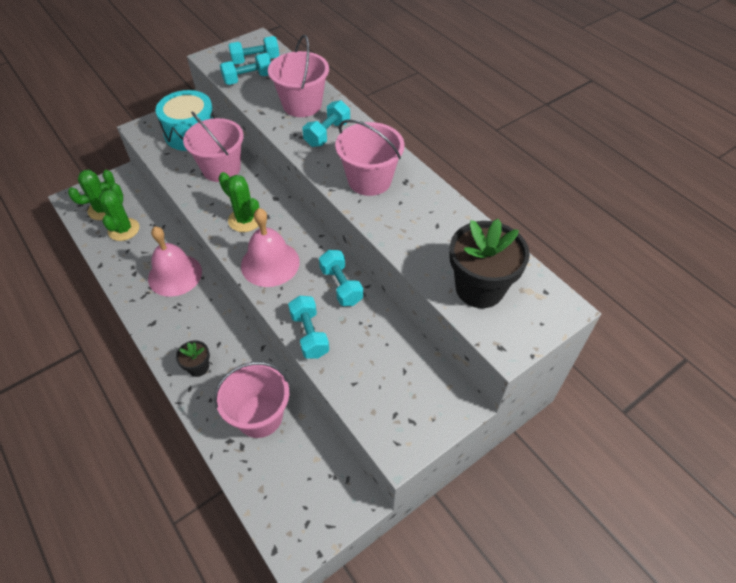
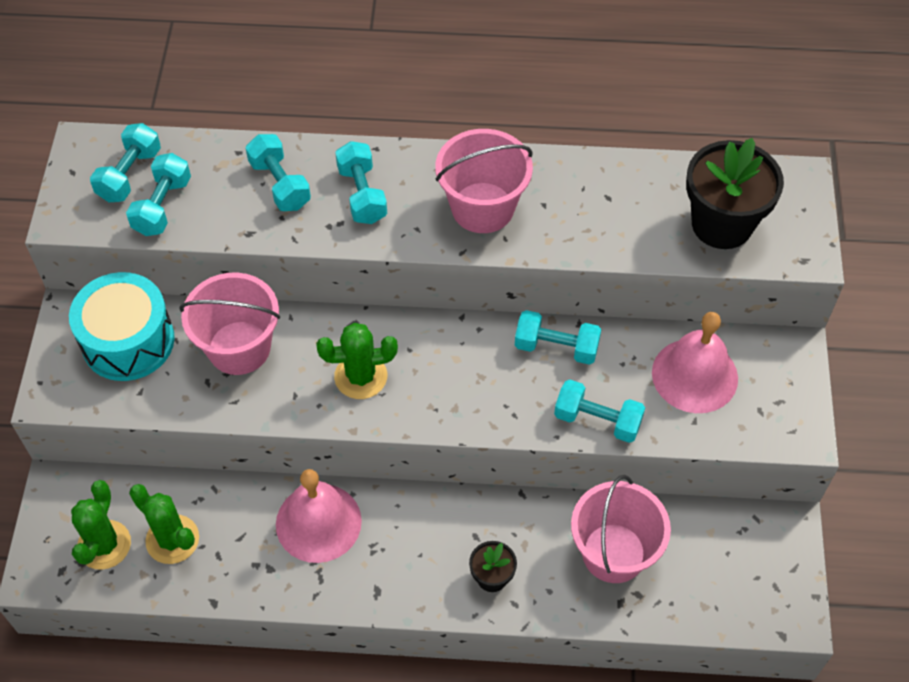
camera: 50 degrees left, 5 degrees up
(270, 263) = (458, 394): pink bell -> pink bell (694, 375)
(302, 105) = (280, 184): pink bucket -> turquoise dumbbell

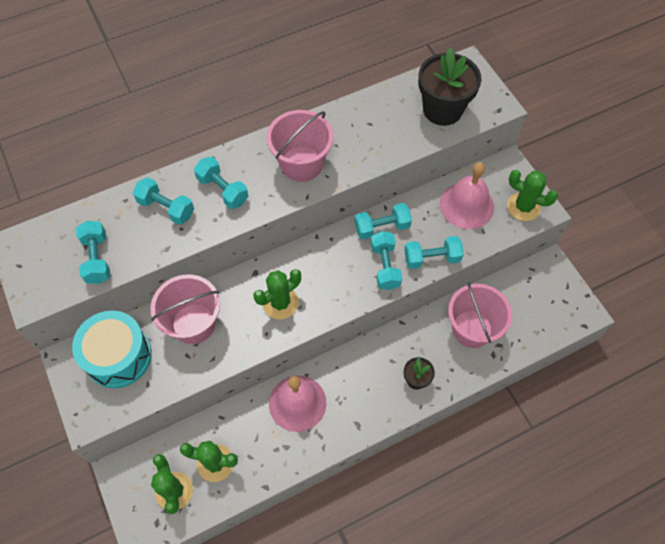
camera: 30 degrees left, 5 degrees up
(129, 174) = (61, 248): turquoise dumbbell -> turquoise dumbbell (385, 266)
(776, 417) = (523, 207): none -> green cactus

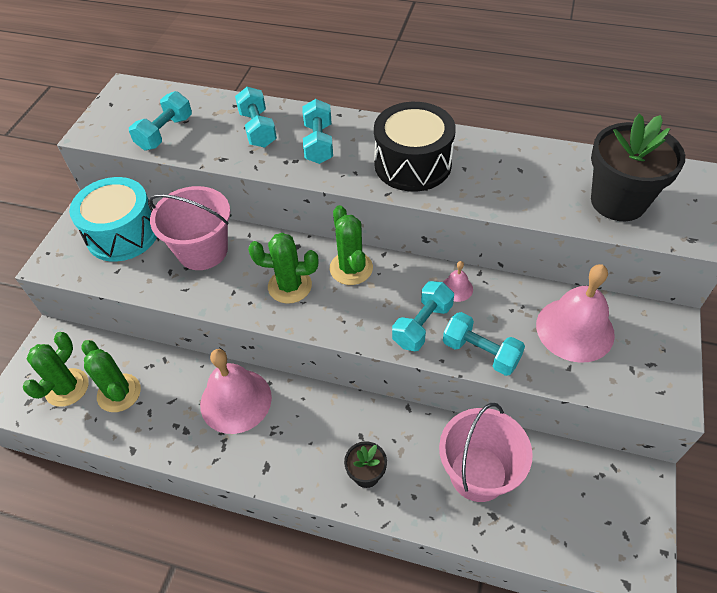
camera: 45 degrees right, 10 degrees down
(301, 164) = (412, 164): pink bucket -> black drum
(382, 227) = (456, 288): turquoise dumbbell -> pink bell
(523, 207) = (647, 377): green cactus -> green cactus (351, 268)

